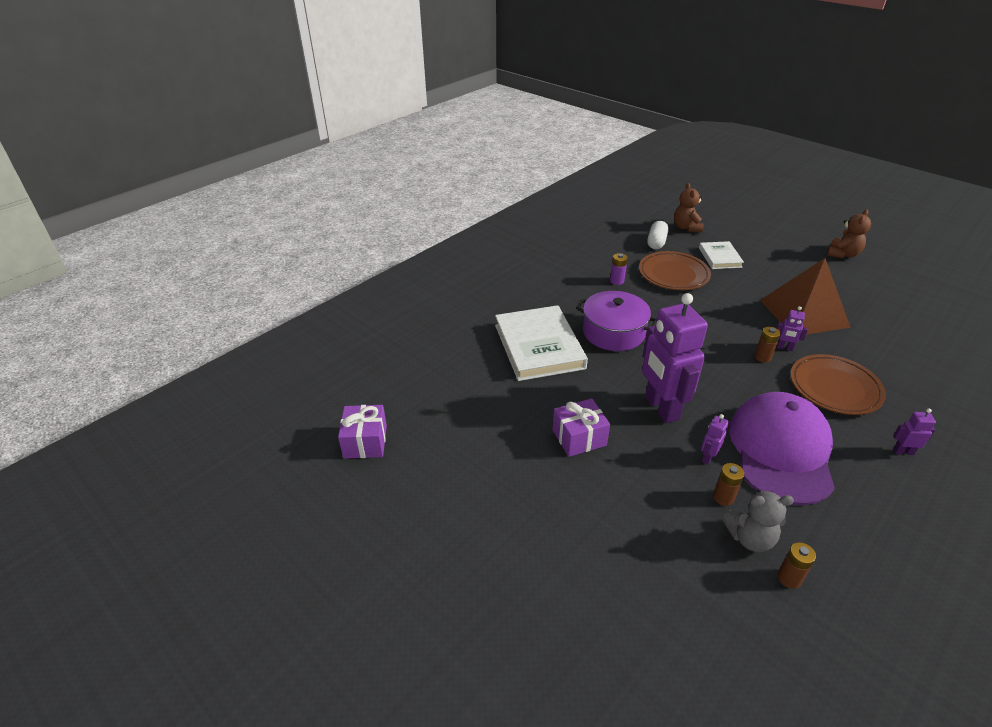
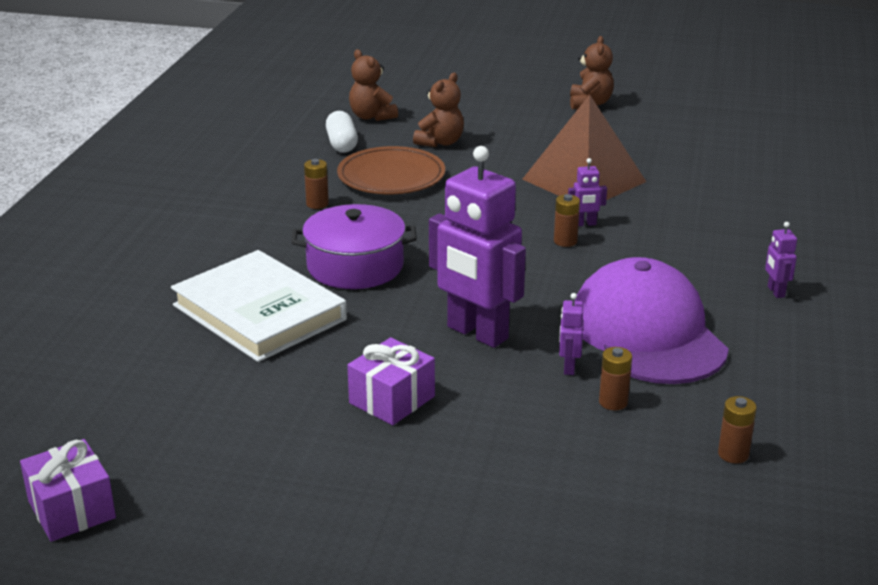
camera: 30 degrees left, 10 degrees down
(616, 281) = (317, 204): purple battery -> brown battery
(720, 257) = (440, 142): white book -> brown teddy bear
(750, 538) = (668, 432): grey teddy bear -> none
(834, 388) = (667, 250): brown plate -> none
(903, 451) = (775, 292): purple robot -> purple robot turned 75 degrees counterclockwise

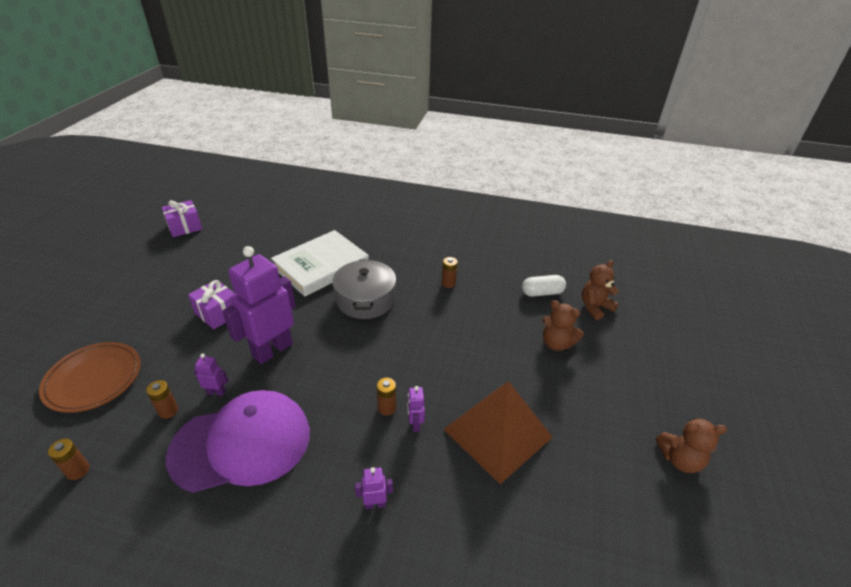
camera: 90 degrees right, 10 degrees up
(355, 266) = (365, 299): purple pot -> grey pot
(391, 177) = (491, 316): brown plate -> brown plate (94, 379)
(775, 292) = (274, 558): purple robot -> purple robot (375, 504)

